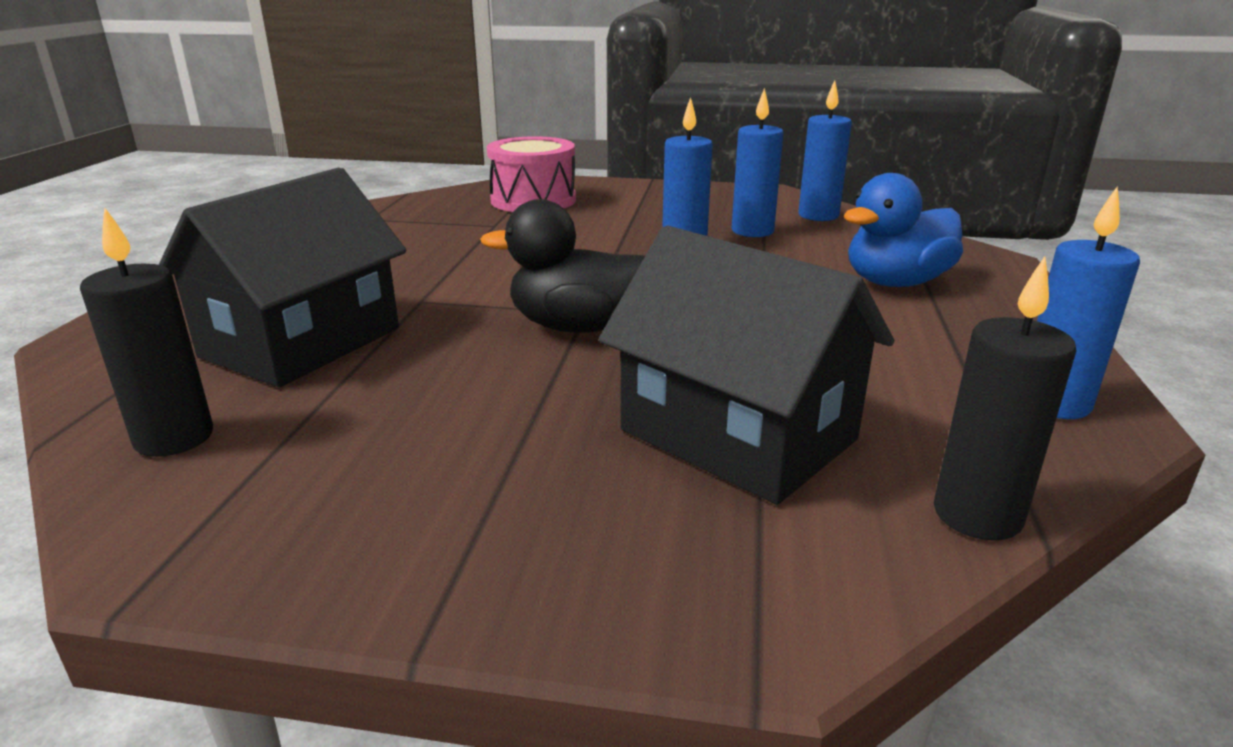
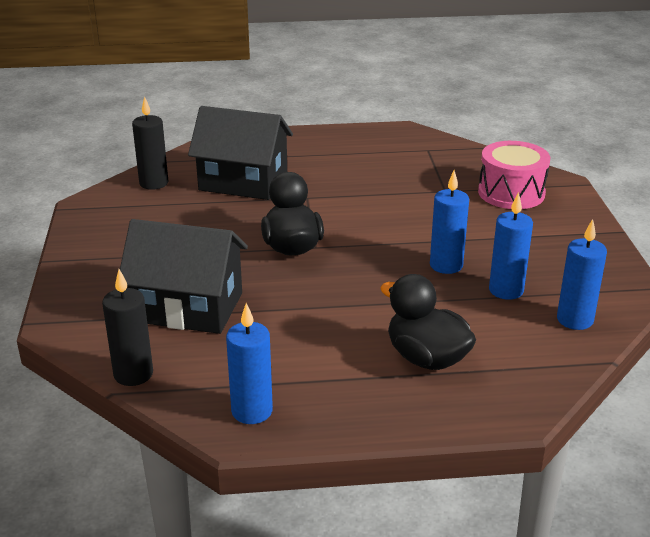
camera: 75 degrees right, 5 degrees up
(738, 435) = (188, 307): black house -> black house turned 75 degrees clockwise
(896, 283) = (426, 358): blue duck -> black duck

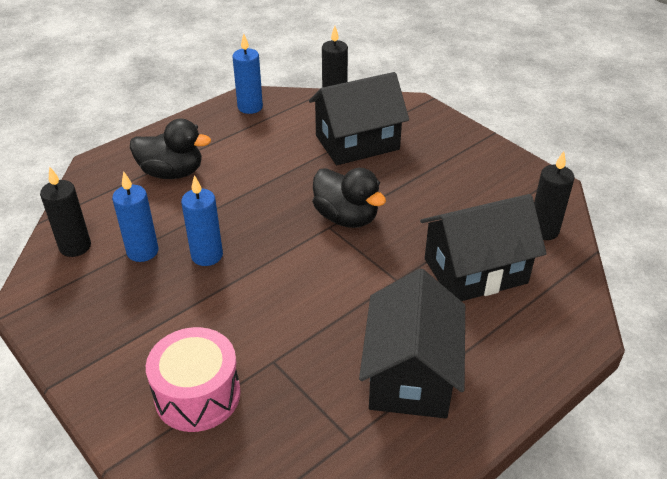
camera: 145 degrees right, 10 degrees up
(361, 157) = (410, 374): none -> black house
(575, 320) = (75, 246): blue candle -> black candle

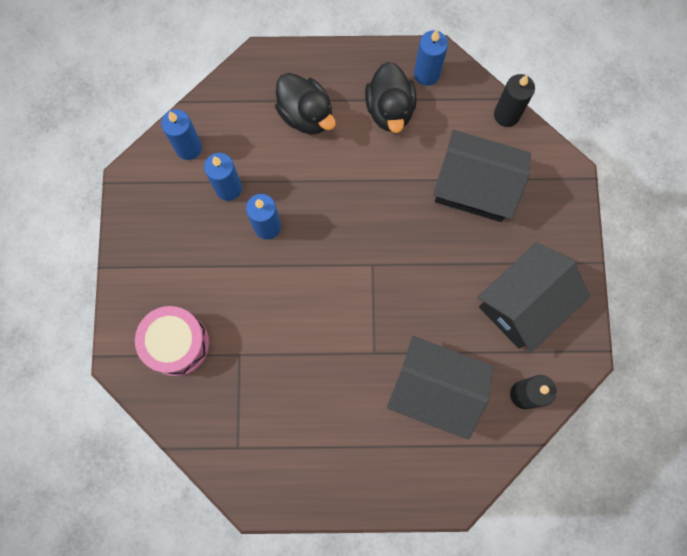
camera: 40 degrees right, 35 degrees up
(75, 246) = (189, 148): black candle -> blue candle
(346, 217) = (392, 265): black duck -> black duck (390, 109)
(410, 374) = (311, 434): black house -> black house (523, 304)

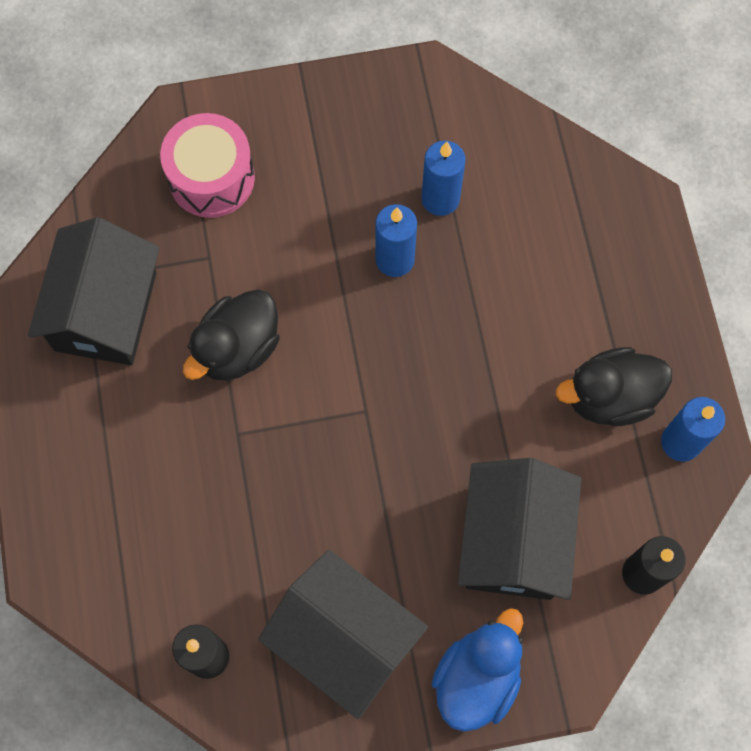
camera: 80 degrees right, 5 degrees down
(189, 148) = (488, 137): blue candle -> none
(306, 115) = (573, 281): black duck -> black duck (237, 348)
(435, 389) = (197, 526): black house -> black house (106, 311)
(558, 226) = (477, 678): none -> blue duck

